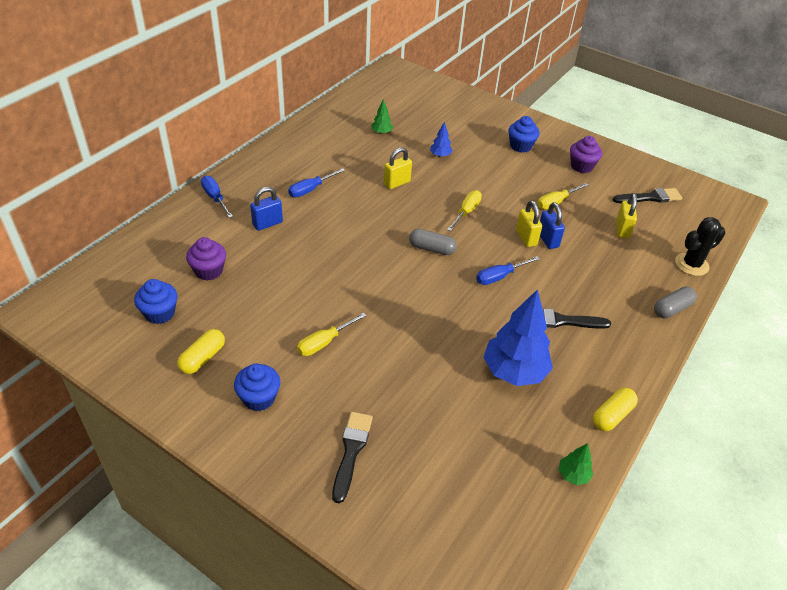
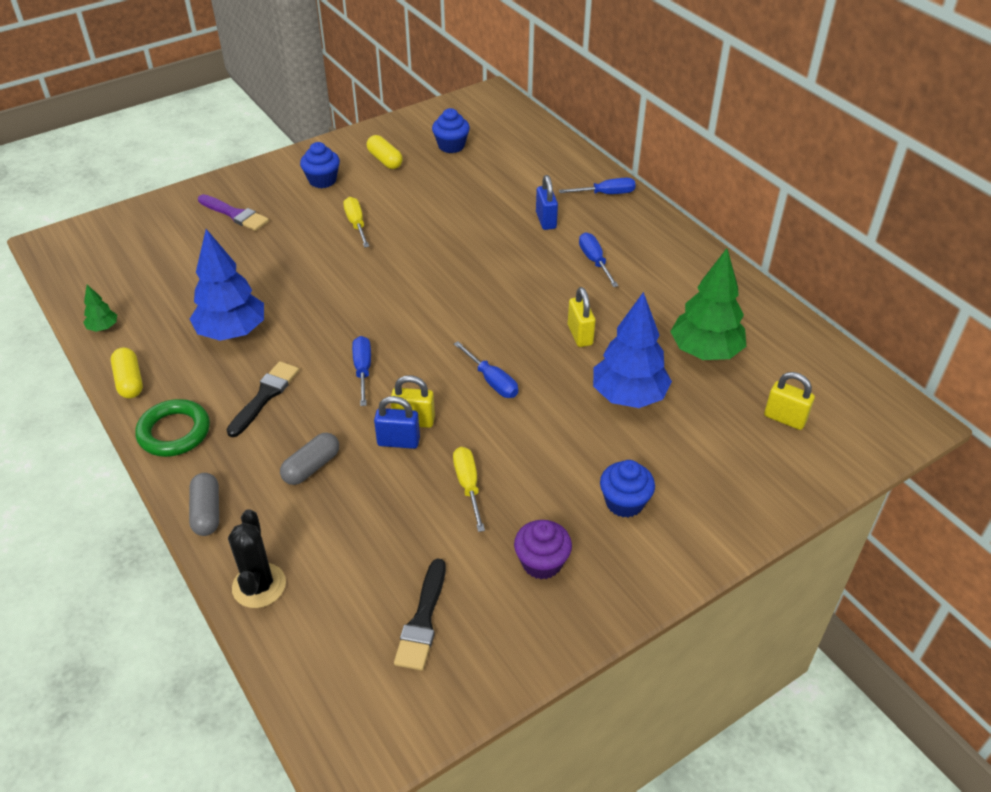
camera: 115 degrees right, 0 degrees up
(209, 271) = (491, 176): purple cupcake -> none
(351, 451) = (235, 214): black brush -> purple brush
(381, 132) = (705, 352): green tree -> green tree, size x2.23
(431, 249) = (441, 329): grey capsule -> grey capsule (311, 467)
(440, 155) = (629, 396): blue tree -> blue tree, size x2.23
(466, 212) = (492, 381): yellow screwdriver -> blue screwdriver
(622, 229) = (372, 537): yellow padlock -> yellow padlock (785, 418)
(632, 358) = (174, 432): none -> green ring

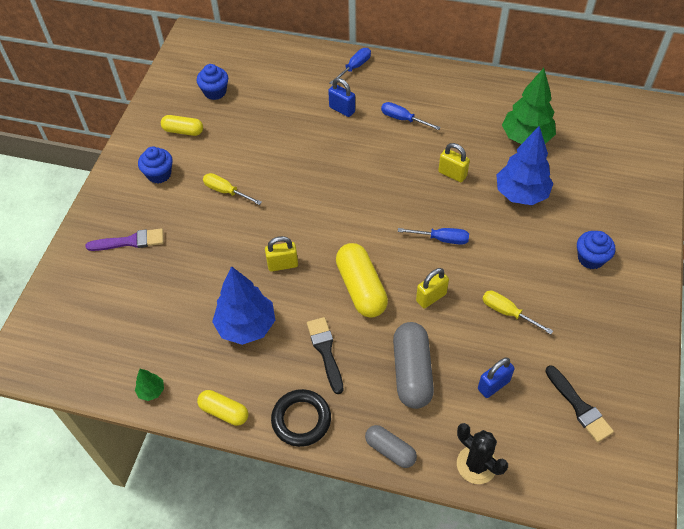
camera: 40 degrees left, 10 degrees up
(174, 432) = (301, 419): green ring -> black ring
(311, 467) = (412, 372): grey capsule -> grey capsule, size x1.68
(363, 370) = (361, 288): blue screwdriver -> yellow capsule
(398, 441) = (439, 317): blue padlock -> blue padlock (493, 385)
(541, 563) = (594, 325): purple cupcake -> none
(785, 418) = (605, 151): yellow padlock -> yellow padlock (282, 264)

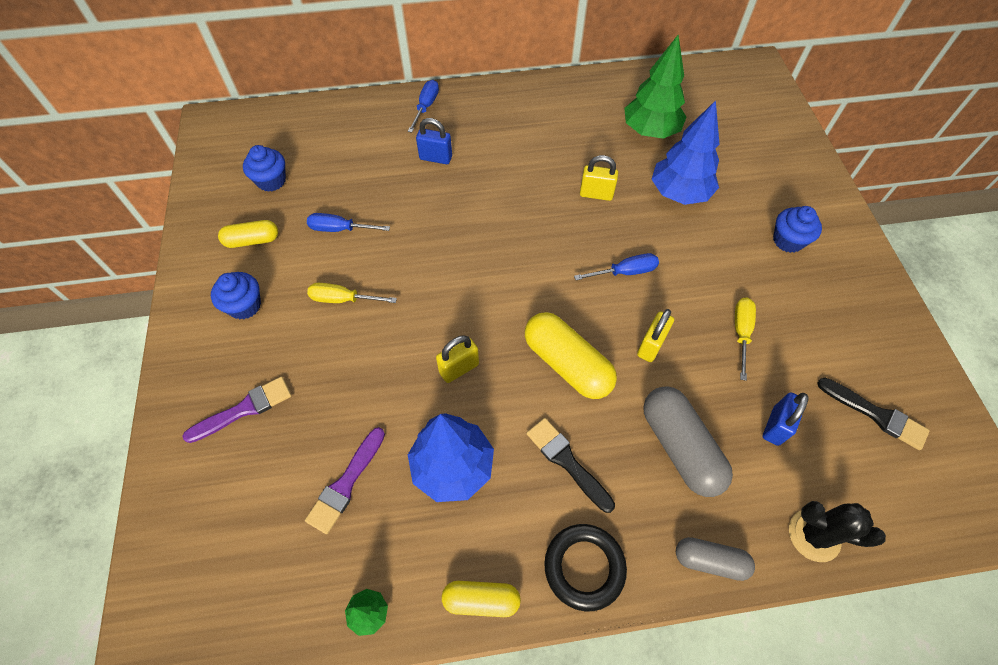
camera: 25 degrees left, 5 degrees up
(172, 310) = (346, 483): none -> purple brush
(403, 119) = (510, 149): blue screwdriver -> blue screwdriver (340, 229)
(507, 312) = (741, 332): yellow screwdriver -> yellow screwdriver turned 90 degrees clockwise

